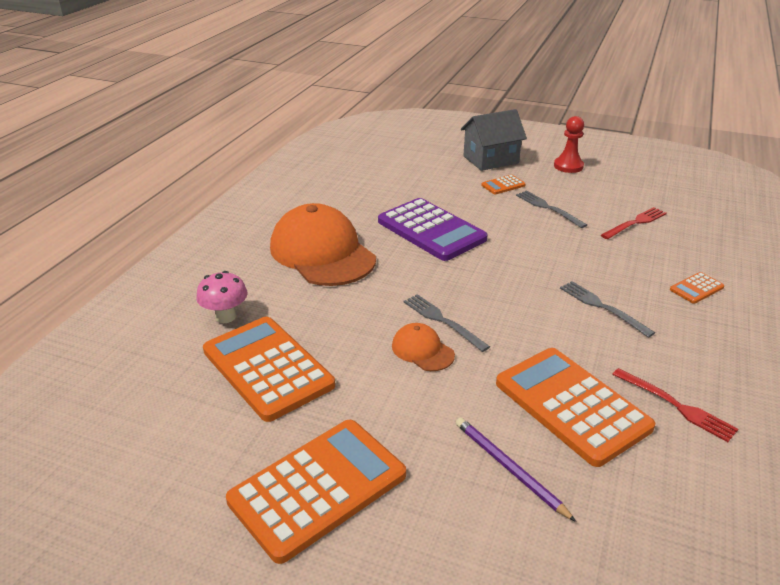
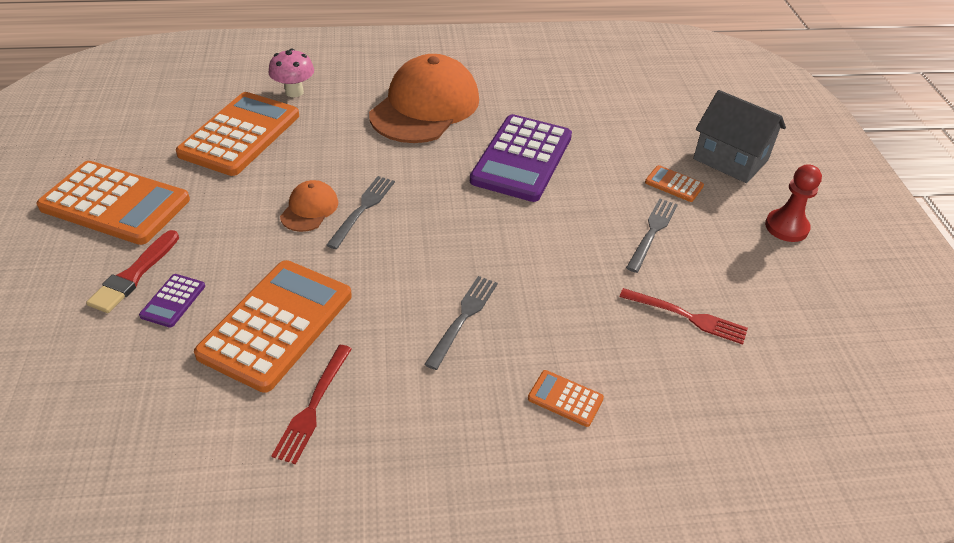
camera: 60 degrees right, 10 degrees up
(453, 491) = (134, 275): none -> red brush
(509, 468) = (173, 301): purple pencil -> purple calculator

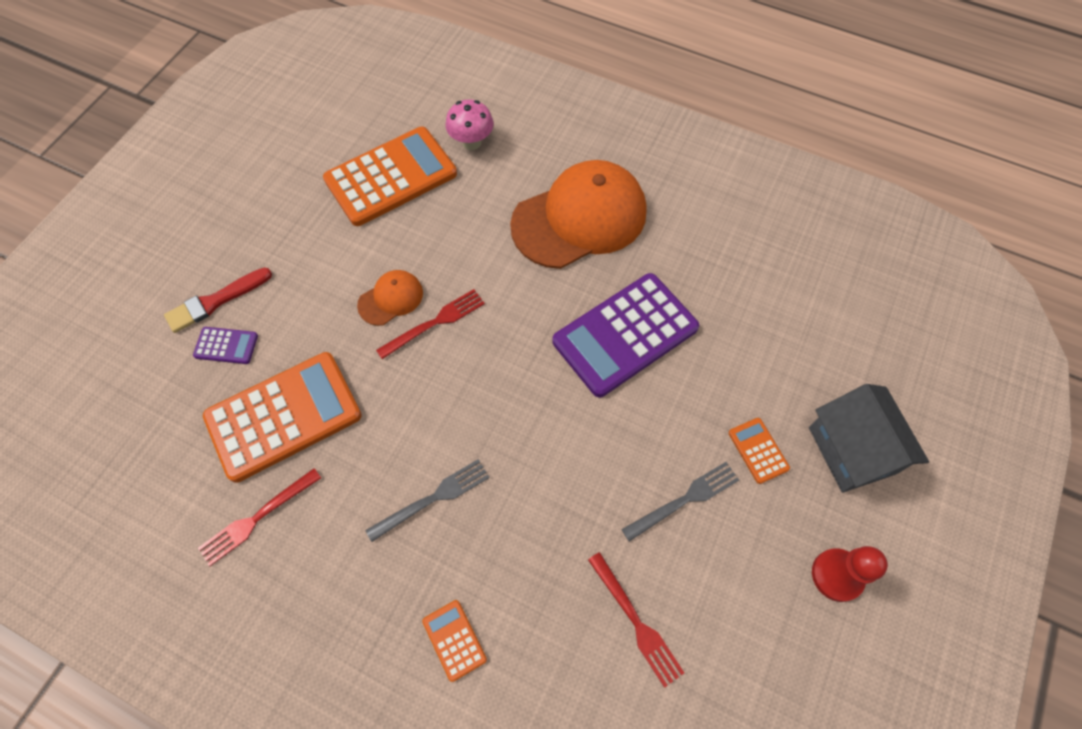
camera: 35 degrees right, 20 degrees up
(115, 204) = (247, 213): orange calculator -> none
(173, 301) = (226, 346): purple calculator -> purple calculator turned 135 degrees counterclockwise
(363, 209) = (435, 323): grey fork -> red fork

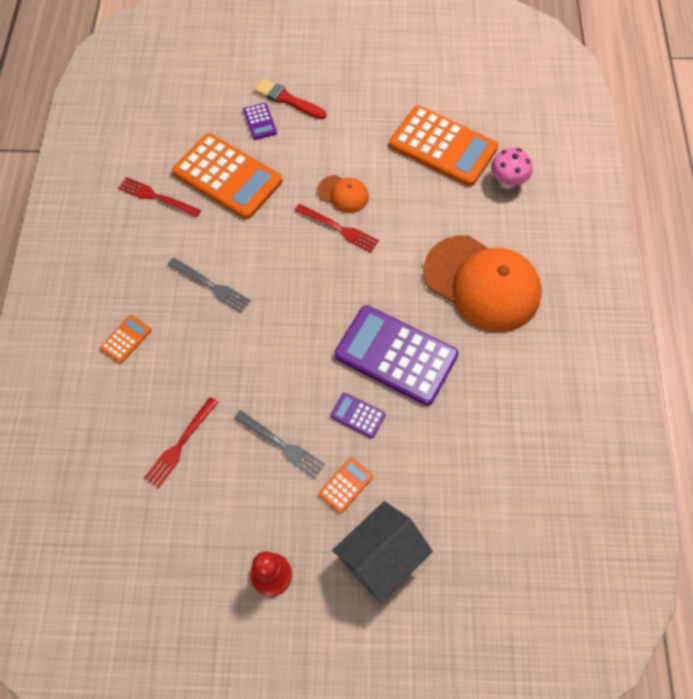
camera: 65 degrees right, 0 degrees up
(680, 403) = (357, 415): none -> purple calculator

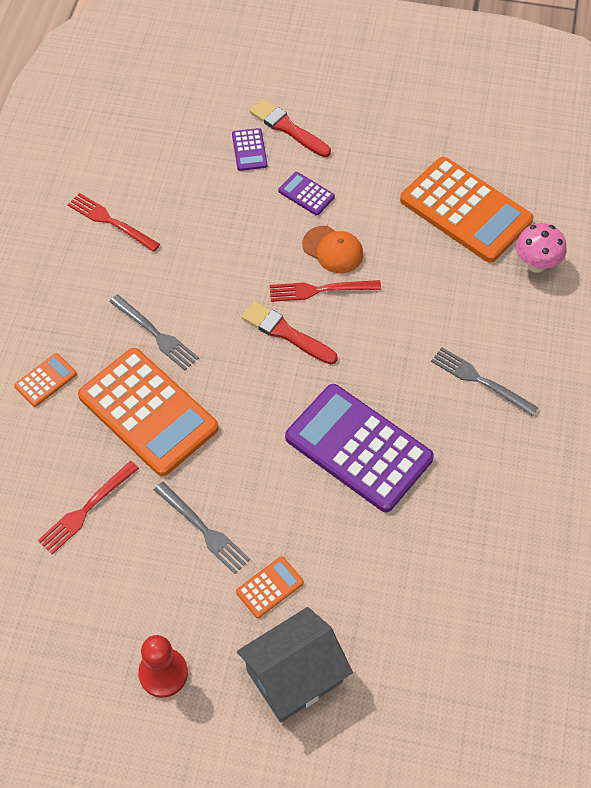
camera: 10 degrees right, 5 degrees down
(227, 177) = (198, 210): orange calculator -> orange calculator (148, 412)
(318, 268) = (286, 333): none -> red brush
(339, 229) = (320, 290): red fork -> red fork turned 135 degrees clockwise
(357, 415) = (299, 510): purple calculator -> purple calculator (306, 194)
(482, 284) = (480, 380): orange cap -> grey fork

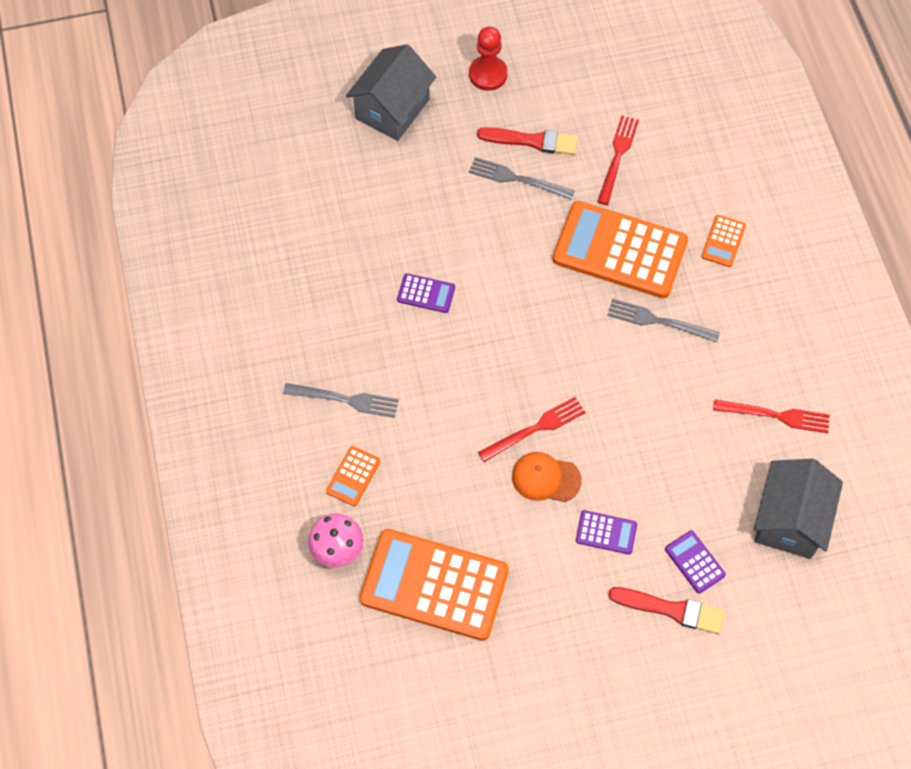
camera: 155 degrees right, 5 degrees up
(156, 149) = (789, 520): none -> grey house
(269, 587) = (442, 159): orange calculator -> orange calculator (353, 476)
(286, 333) = (543, 371): red brush -> red brush (532, 141)
(358, 448) = (426, 293): purple calculator -> purple calculator, size x0.43

